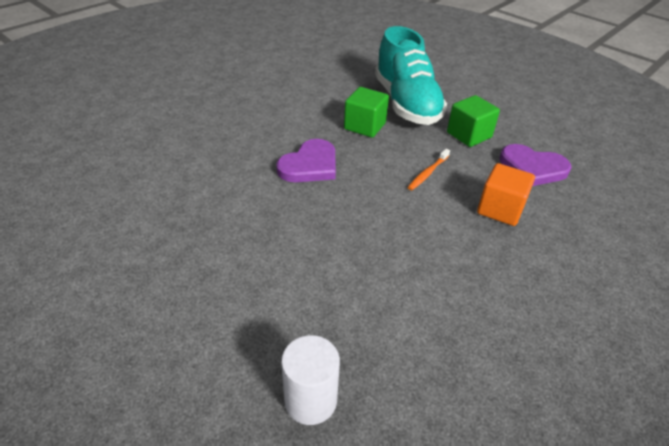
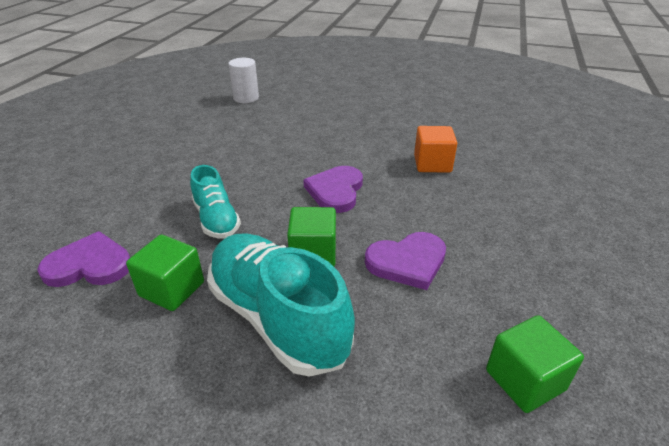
camera: 155 degrees right, 5 degrees down
(307, 55) = (525, 380): none -> green cube
(308, 104) = (407, 262): none -> purple heart
(428, 173) = (216, 219): orange toothbrush -> turquoise shoe
(500, 209) = (138, 207): orange cube -> orange cube (432, 164)

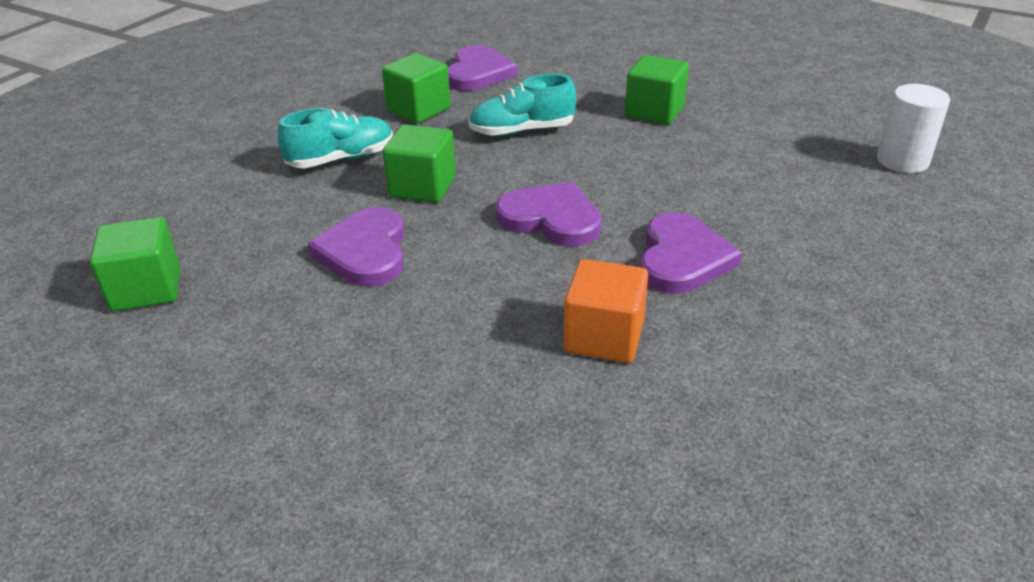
camera: 105 degrees right, 0 degrees up
(185, 166) = (654, 112): none -> green cube
(278, 318) = (341, 159): turquoise shoe -> turquoise shoe, size x0.57
(357, 148) = (682, 258): none -> purple heart

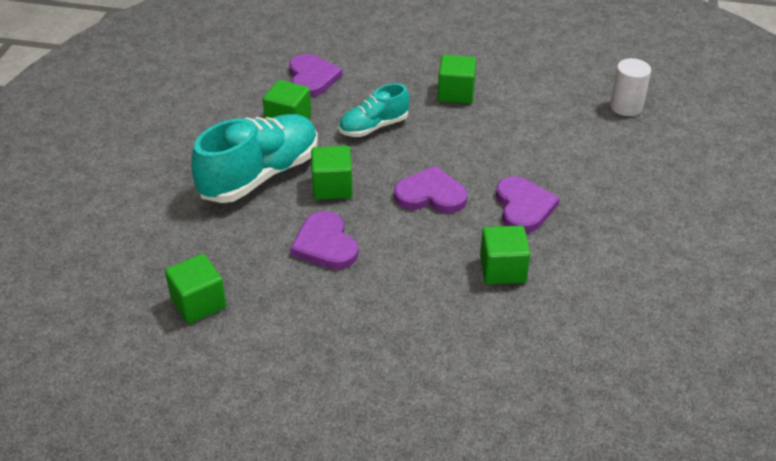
camera: 20 degrees left, 5 degrees up
(341, 159) = (260, 175): turquoise shoe -> turquoise shoe, size x1.76
(604, 337) = (502, 269): orange cube -> green cube

